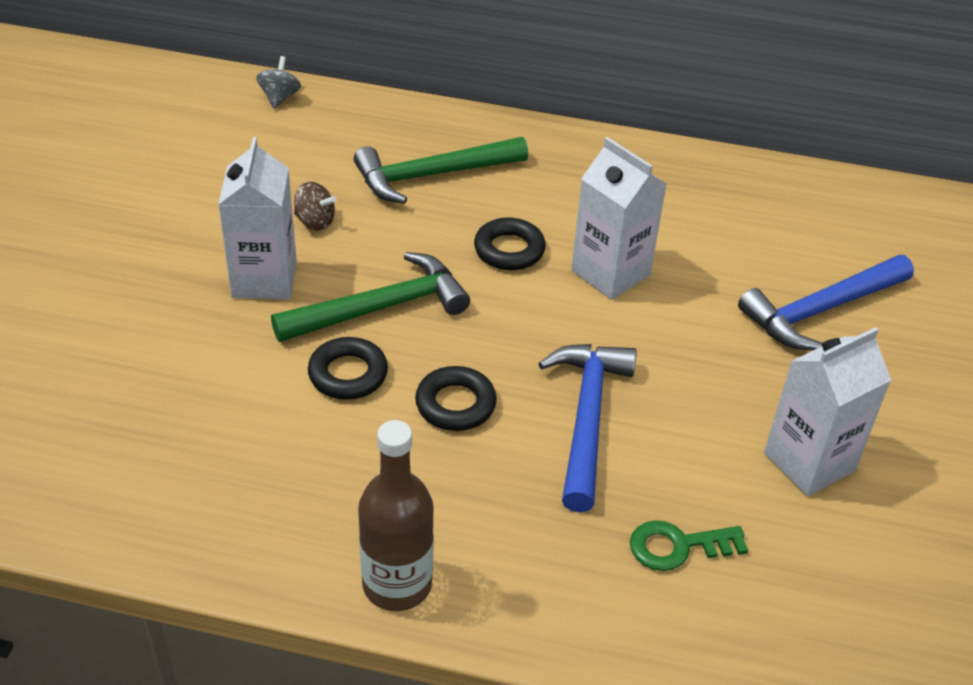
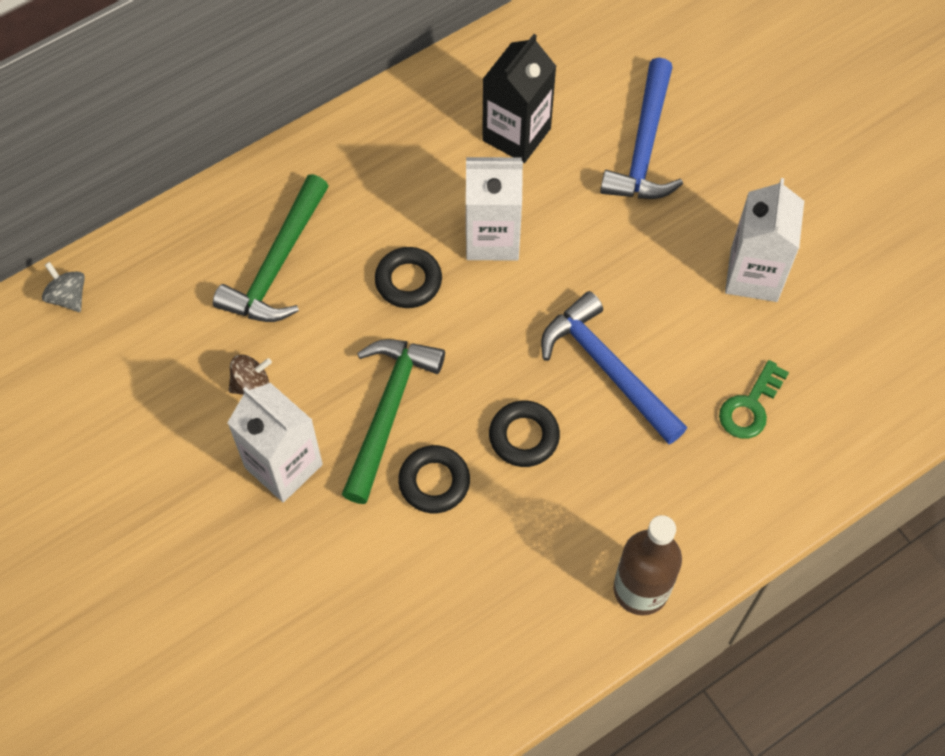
camera: 45 degrees left, 20 degrees up
(719, 230) = (516, 134): none -> black carton

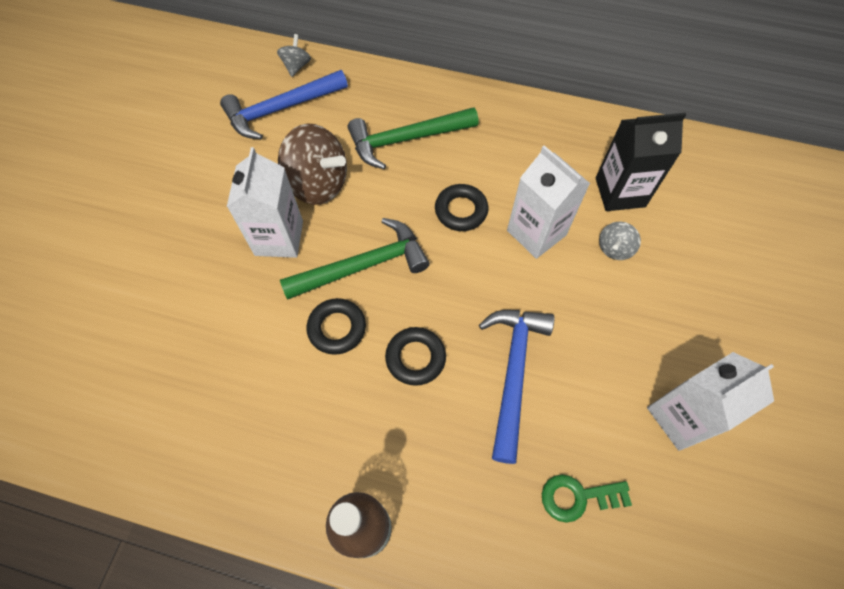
camera: 50 degrees right, 0 degrees up
(251, 384) = (318, 184): brown spinning top -> brown spinning top, size x2.05
(567, 189) = (614, 248): none -> grey spinning top
(644, 146) = (696, 270): blue hammer -> blue hammer (281, 109)

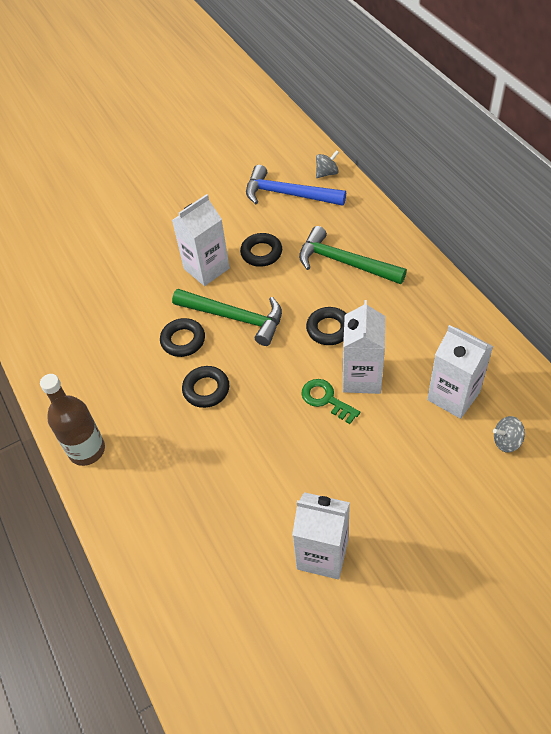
camera: 50 degrees right, 10 degrees down
(318, 184) = (261, 253): brown spinning top -> black ring
(513, 373) = (250, 442): blue hammer -> none
(578, 497) = (208, 536): green key -> green key (326, 399)
(614, 248) = (404, 426): grey spinning top -> grey spinning top (506, 441)
(620, 192) = (453, 396): black carton -> white carton

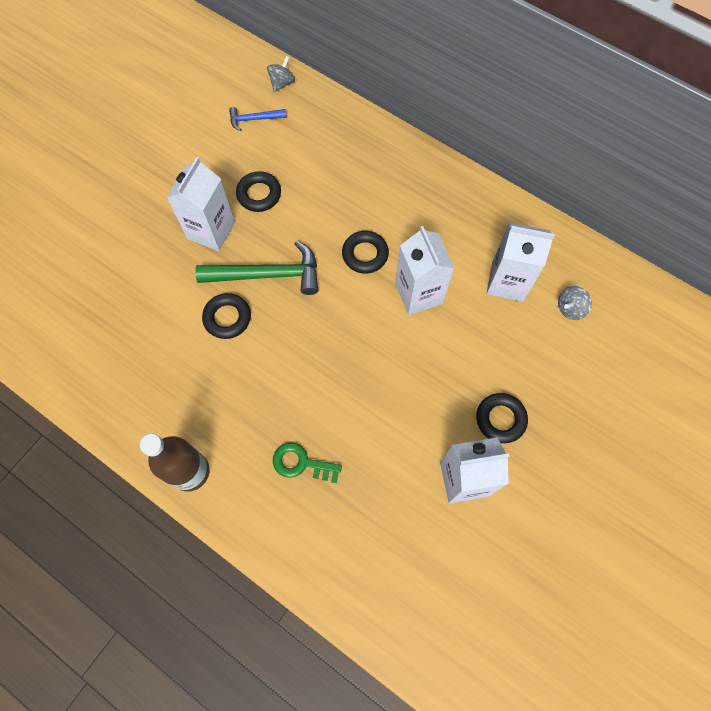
camera: 30 degrees left, 15 degrees up
(206, 389) = (277, 361): black ring -> black ring (500, 419)
(288, 194) = (254, 119): blue hammer -> blue hammer, size x0.52
(326, 399) = (396, 328): green key -> green key (301, 463)
(344, 263) = (346, 178): green hammer -> none

